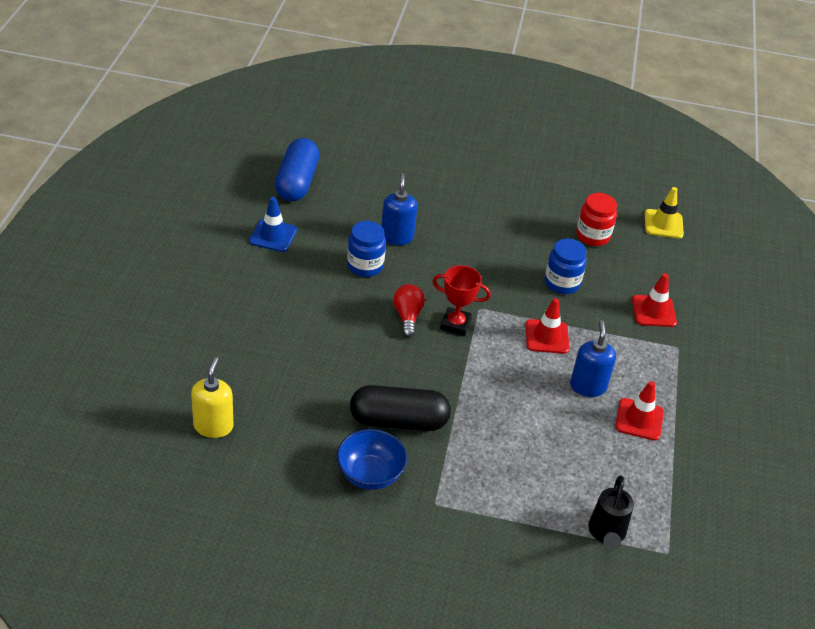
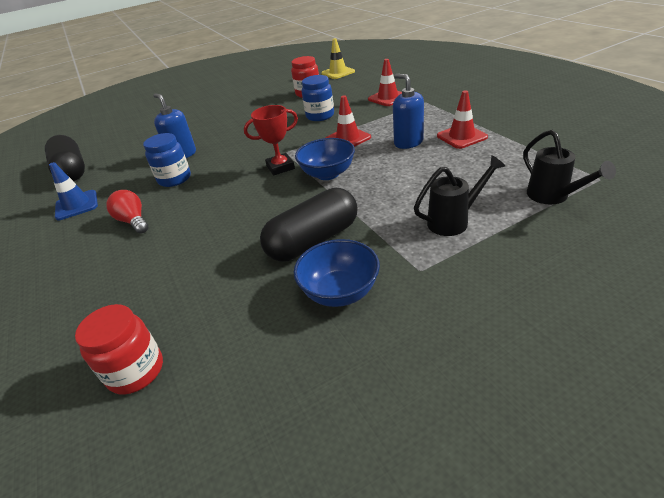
camera: 30 degrees left, 5 degrees down
(213, 426) = (136, 371): yellow soap dispenser -> red jar
(296, 182) = (71, 171): blue capsule -> black capsule
(407, 316) = (240, 183): red light bulb -> red light bulb (133, 221)
(481, 365) = (328, 174): none -> blue bowl
(509, 489) = (454, 221): none -> black watering can

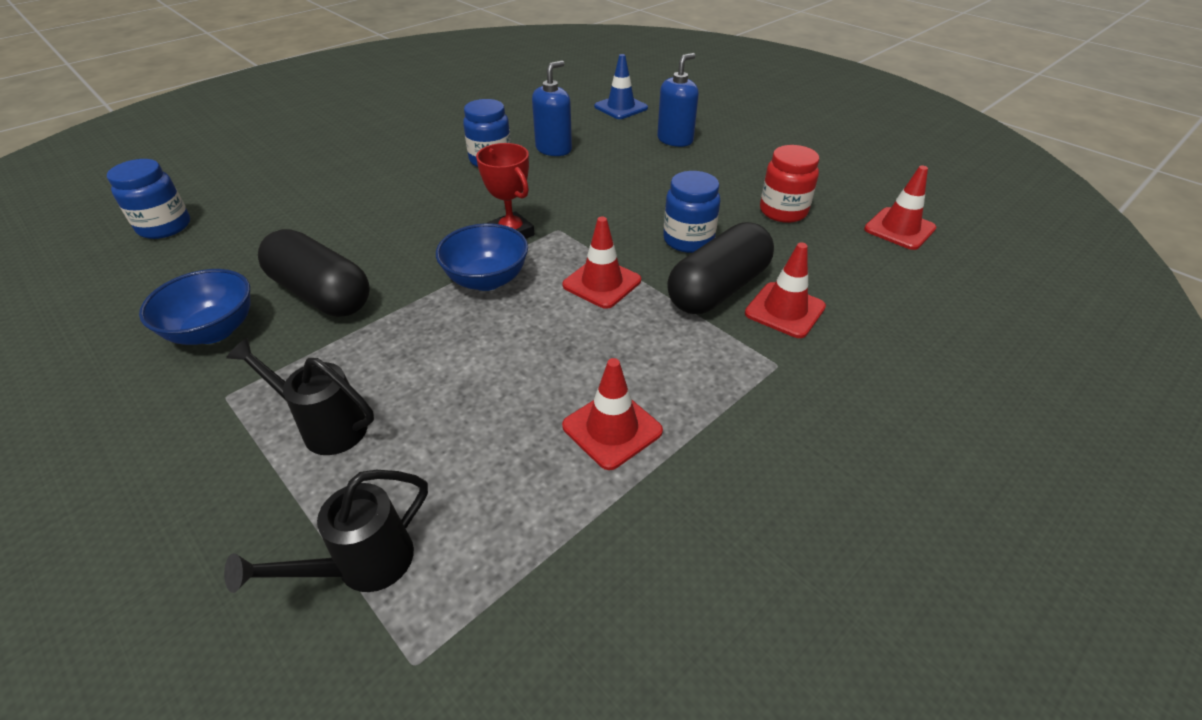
camera: 70 degrees right, 5 degrees up
(71, 171) = (519, 91): black capsule -> black capsule (718, 289)
(76, 205) = (443, 117): blue traffic cone -> blue traffic cone (621, 107)
(133, 221) = (401, 159): red light bulb -> none
(136, 371) = (165, 227): red jar -> blue jar
(338, 72) = (899, 229): yellow traffic cone -> red traffic cone
(408, 142) = (587, 355): blue soap dispenser -> blue soap dispenser (675, 140)
(454, 221) = (325, 426): black watering can -> black watering can turned 150 degrees clockwise

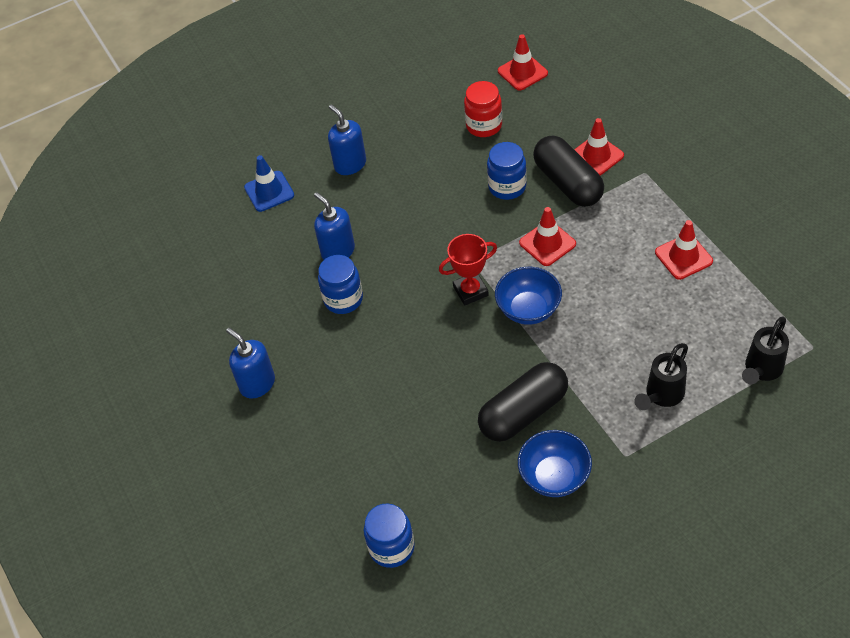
camera: 70 degrees left, 10 degrees up
(362, 566) = (761, 370): black watering can -> black watering can turned 60 degrees clockwise
(386, 134) = (257, 384): none -> blue soap dispenser

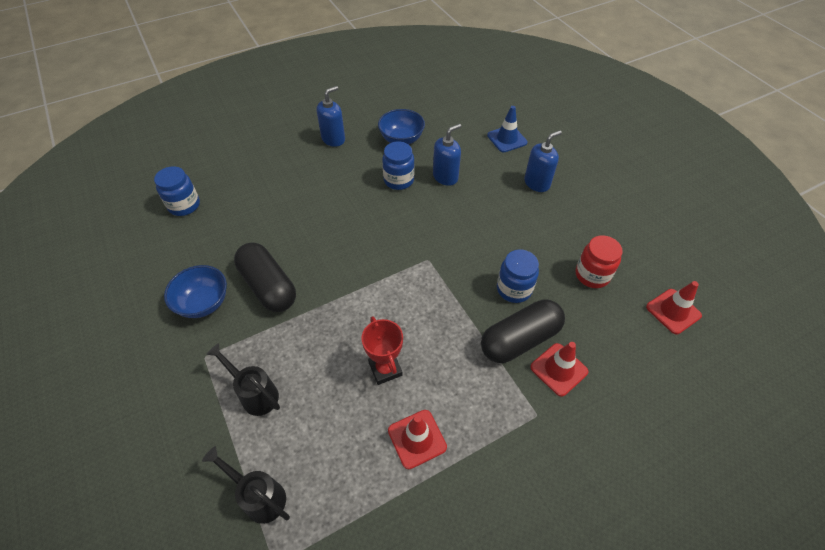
camera: 85 degrees right, 0 degrees up
(470, 291) = (396, 257): red trophy -> red trophy (385, 369)
(528, 309) = (370, 296): blue bowl -> blue bowl (401, 139)
(547, 243) = (443, 316): red traffic cone -> none

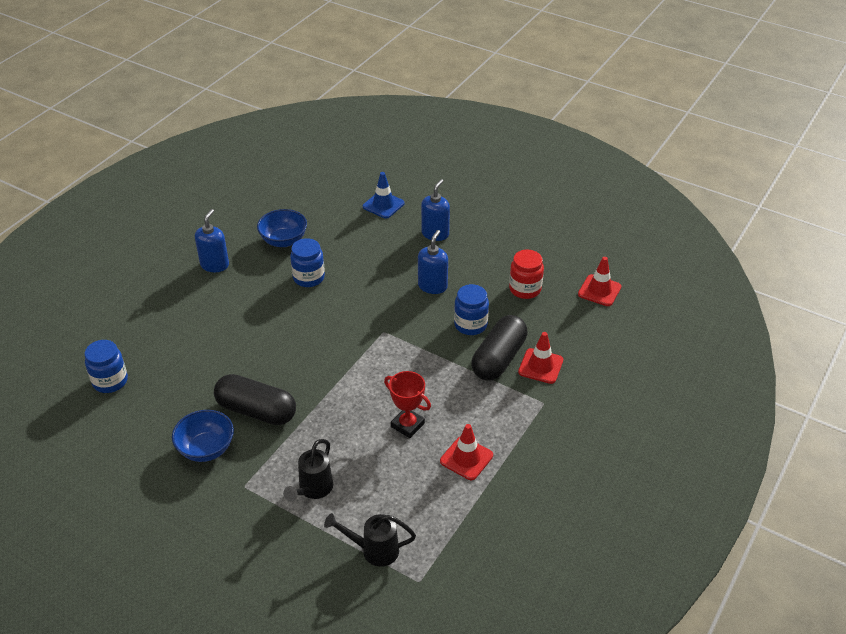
camera: 30 degrees left, 10 degrees down
(255, 393) = (313, 490): black watering can -> black watering can turned 75 degrees counterclockwise
(445, 177) = (350, 258): blue soap dispenser -> blue soap dispenser (432, 286)

